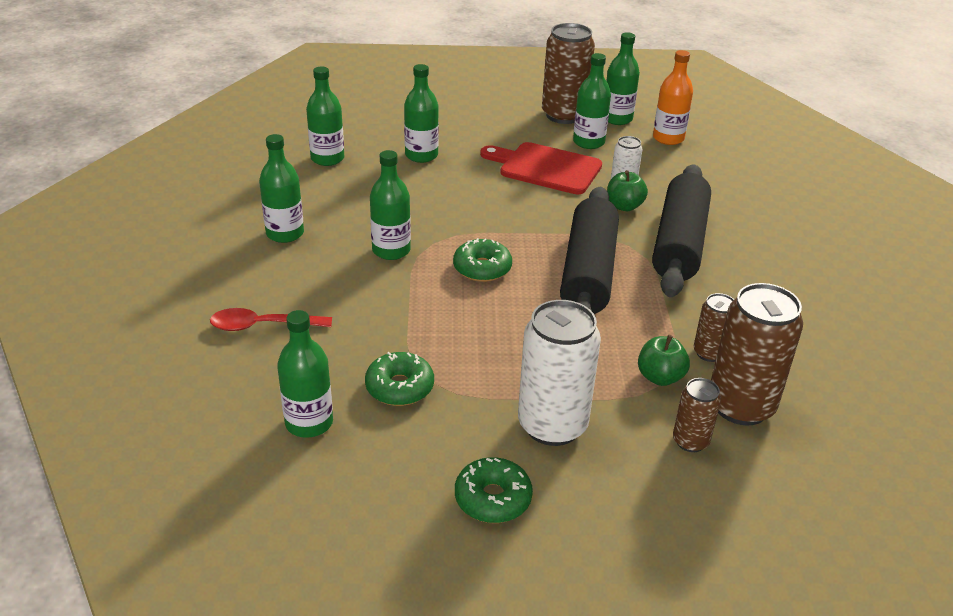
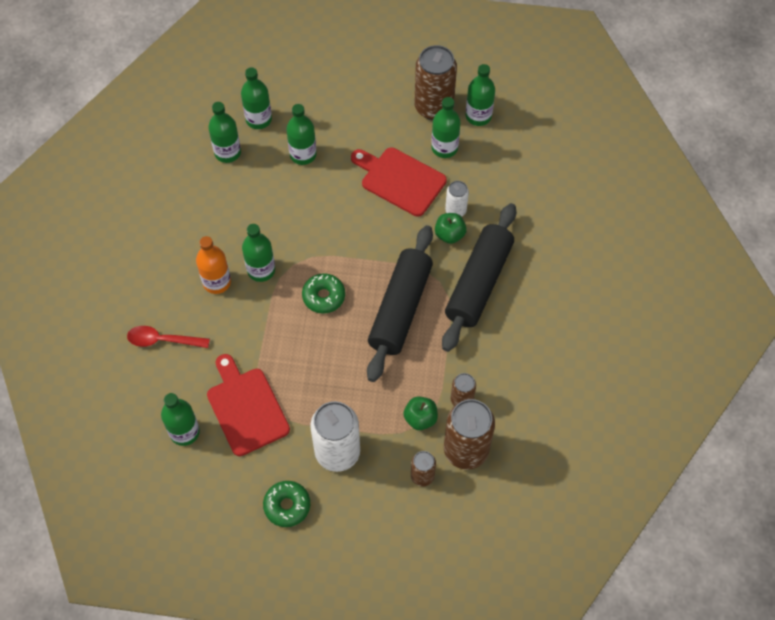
camera: 10 degrees right, 25 degrees up
(285, 233) = (186, 243): green bottle -> green bottle (258, 119)
(399, 387) = (246, 408): green donut -> red cutting board
(668, 138) = (513, 148): orange bottle -> orange bottle (217, 282)

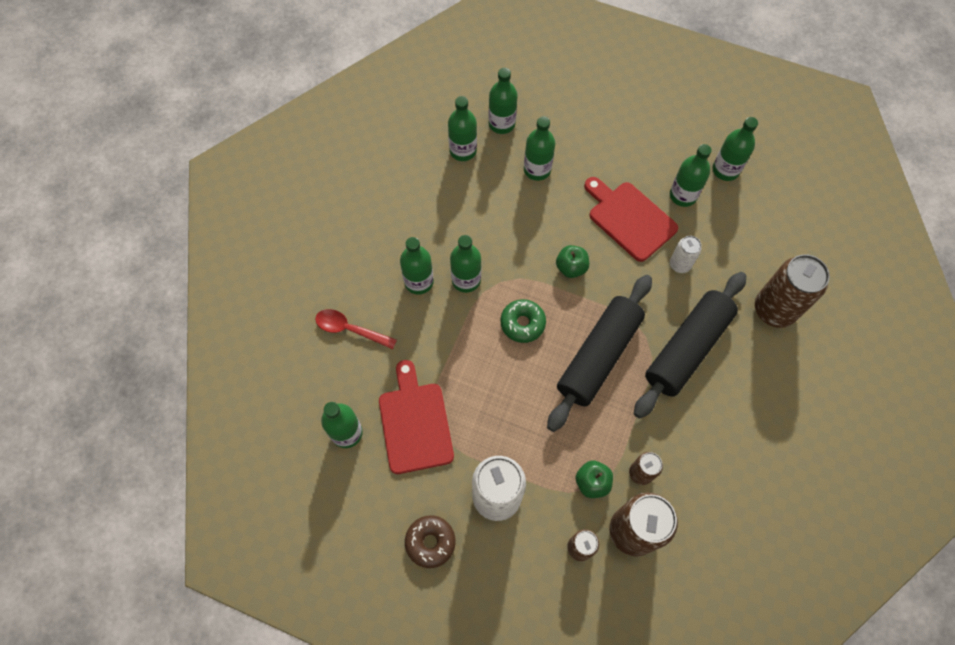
camera: 15 degrees right, 5 degrees up
(217, 282) = (419, 282): orange bottle -> green bottle
(287, 506) = (430, 542): green donut -> brown donut
(433, 107) = (681, 150): brown can -> brown can (774, 310)
(449, 235) = (668, 289): green apple -> green apple (571, 267)

